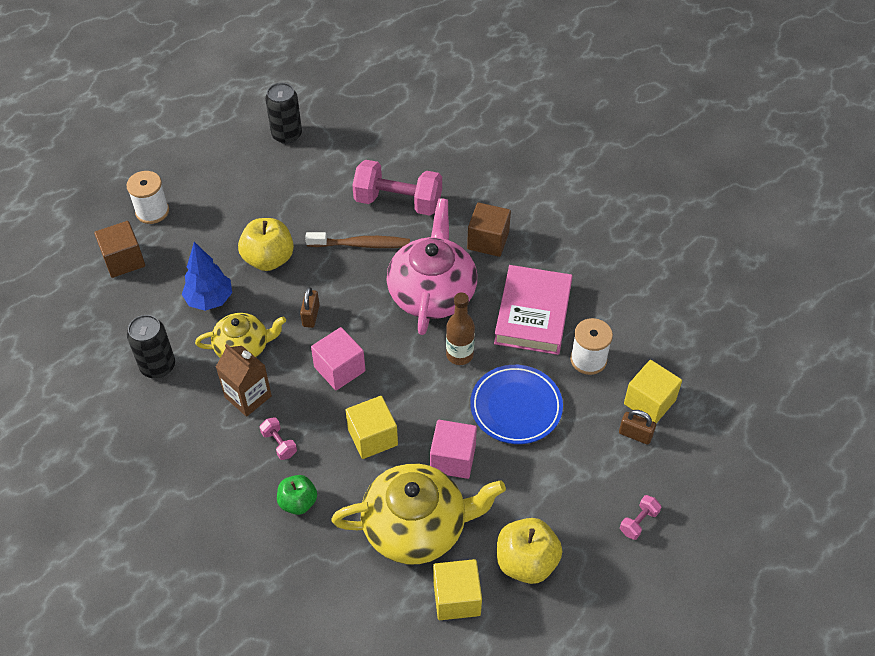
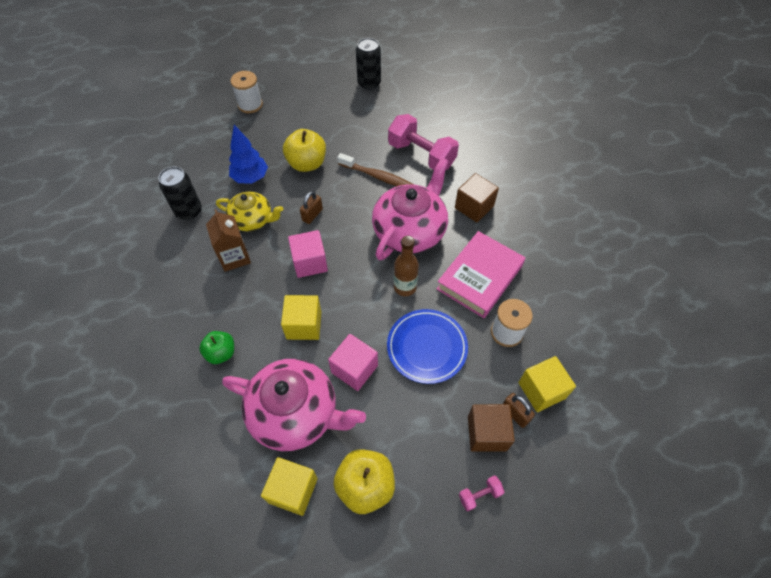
camera: 25 degrees right, 5 degrees up
(124, 260) = (212, 130): brown cube -> brown cube (487, 433)
(279, 444) = (235, 301): pink dumbbell -> none
(416, 527) = (296, 413): yellow teapot -> pink teapot

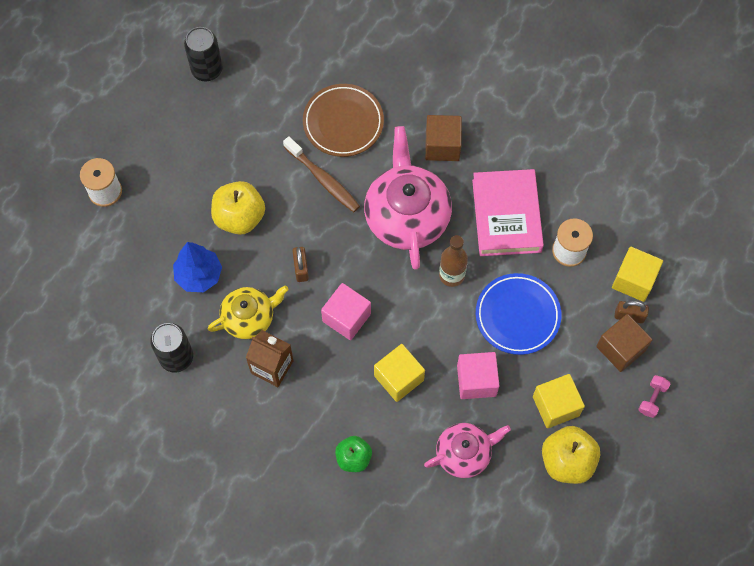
camera: 40 degrees left, 10 degrees up
(293, 490) = (518, 509): yellow cube -> yellow cube (555, 406)
(296, 413) = (464, 453): pink teapot -> pink teapot, size x0.60
(377, 177) = (323, 179): brown toothbrush -> brown toothbrush turned 60 degrees clockwise
(421, 155) = (343, 122): pink dumbbell -> brown plate

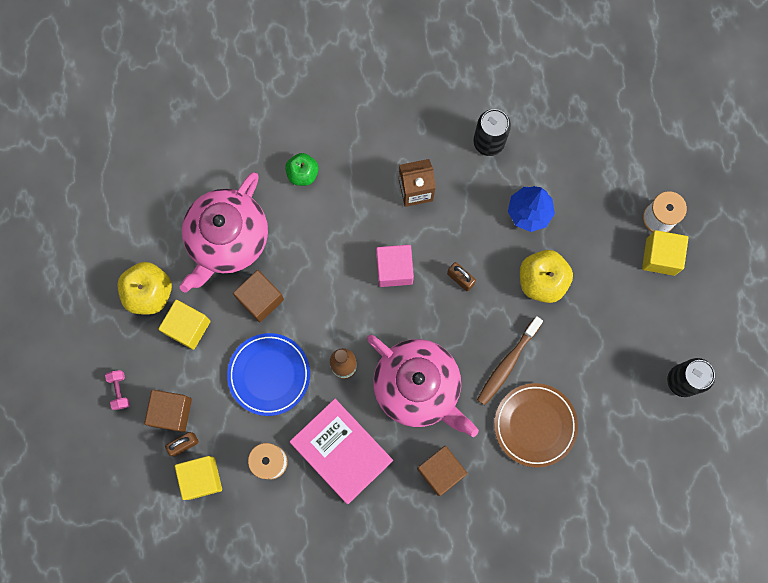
camera: 140 degrees right, 10 degrees up
(249, 317) = (464, 211): yellow teapot -> none
(323, 179) = (507, 364): brown toothbrush -> brown toothbrush turned 60 degrees counterclockwise
(399, 378) = (318, 255): yellow cube -> yellow cube (660, 256)
(464, 453) = (227, 239): pink teapot -> pink teapot, size x1.67
(476, 381) = (260, 299): pink cube -> brown cube

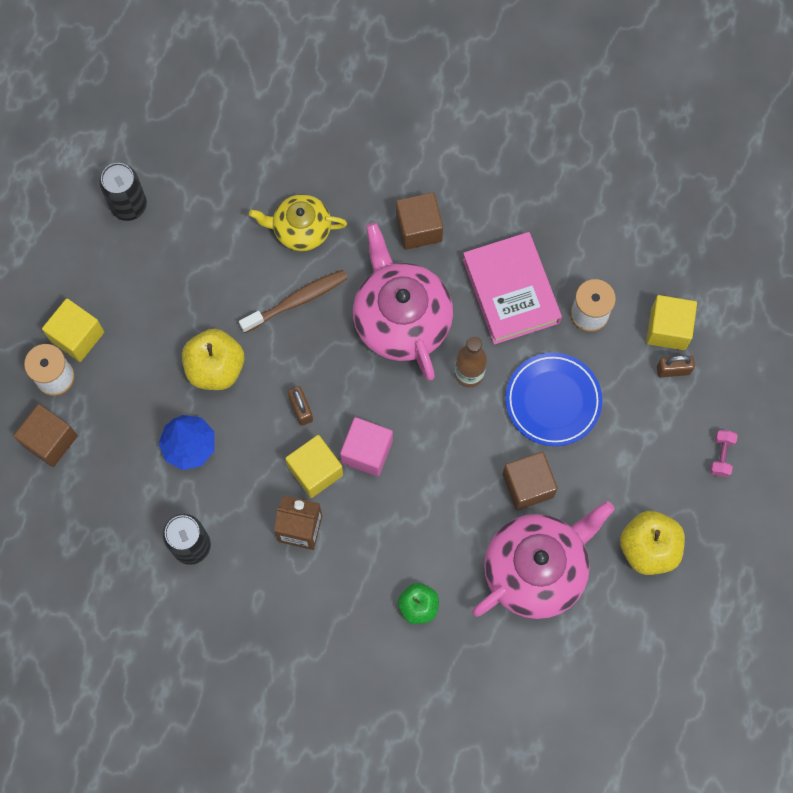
camera: 155 degrees left, 5 degrees down
(171, 412) = (673, 408): brown cube -> brown cube (50, 440)
(188, 327) = (620, 491): yellow cube -> yellow cube (315, 471)
(535, 425) = (301, 229): brown plate -> yellow teapot

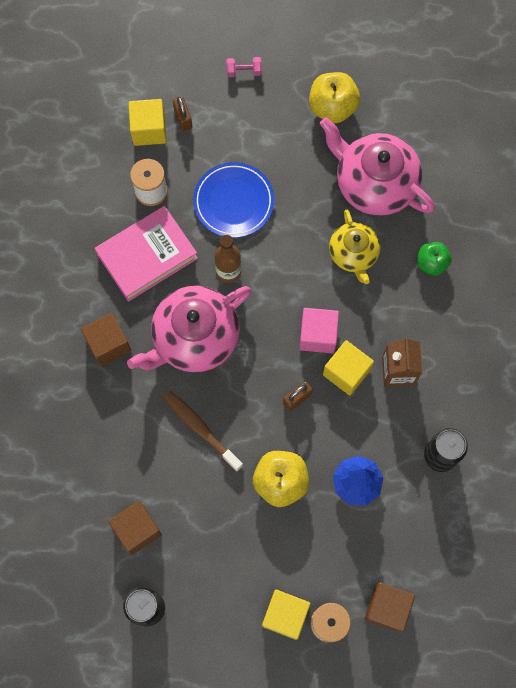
camera: 105 degrees left, 0 degrees up
(301, 229) = (133, 444): yellow teapot -> yellow teapot (353, 254)
(528, 485) = (309, 205): brown cube -> brown cube (137, 530)

